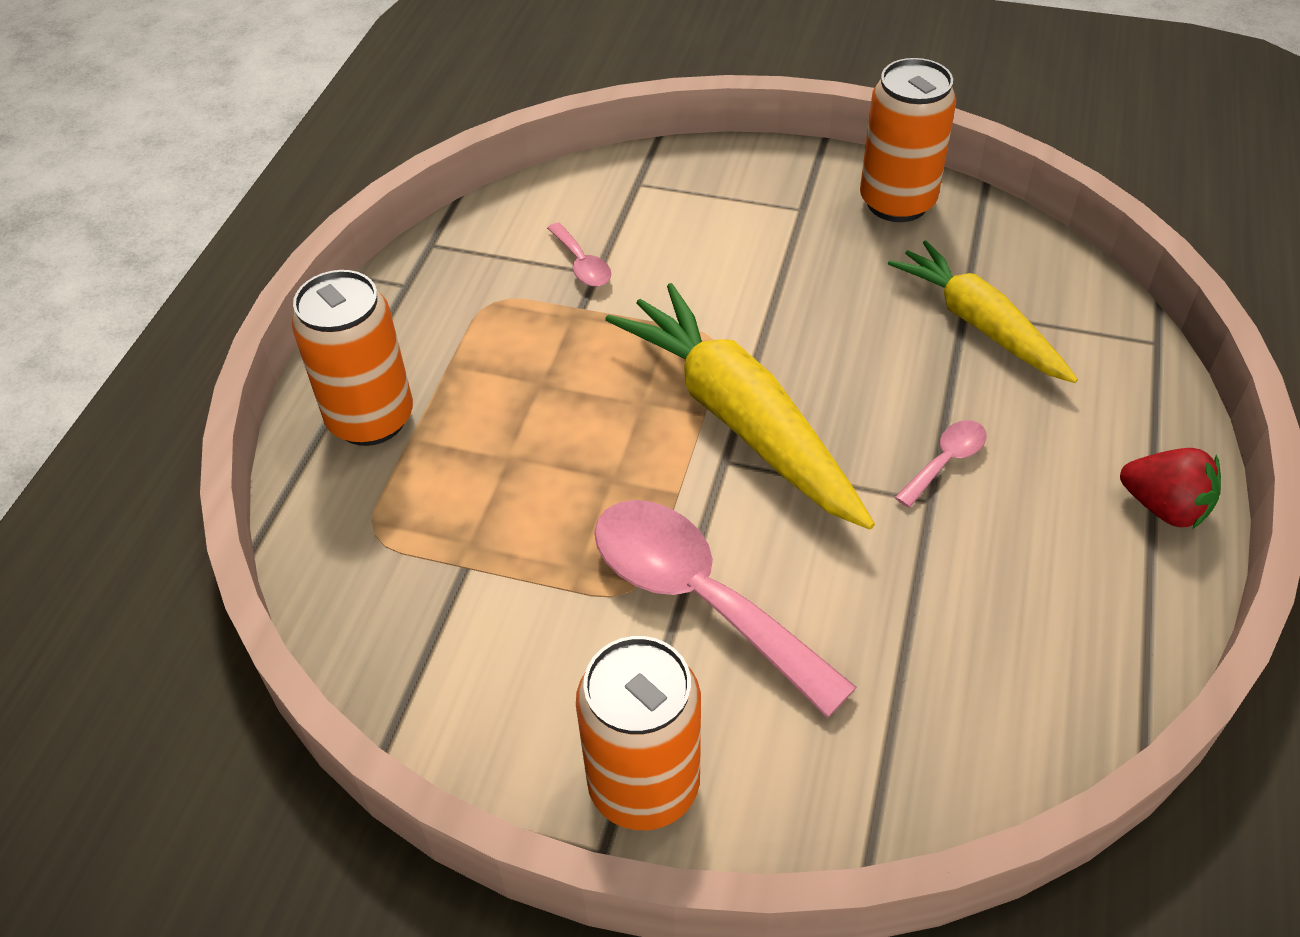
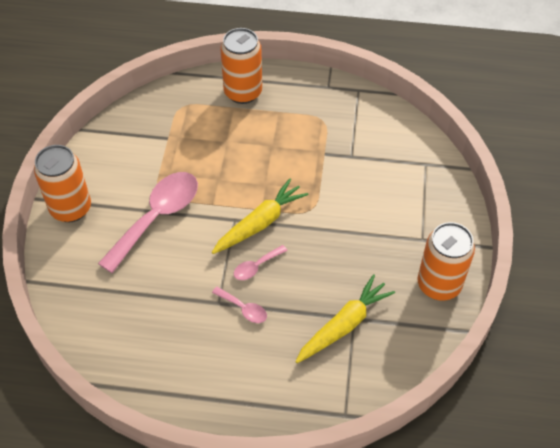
camera: 80 degrees right, 5 degrees up
(582, 264) = (355, 149): pink spoon -> pink spoon (256, 266)
(739, 419) = (260, 223): yellow carrot -> yellow carrot, size x0.67
(1164, 507) = (223, 405): red strawberry -> none

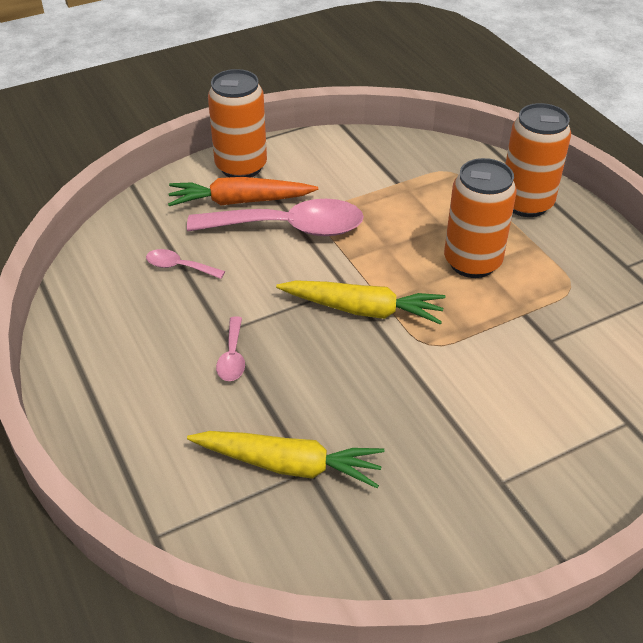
camera: 55 degrees right, 10 degrees down
(106, 229) = (239, 201): none -> orange carrot
(256, 266) = (300, 338): pink spoon -> pink spoon (179, 267)
(439, 285) = (446, 541): orange can -> orange can (472, 262)

